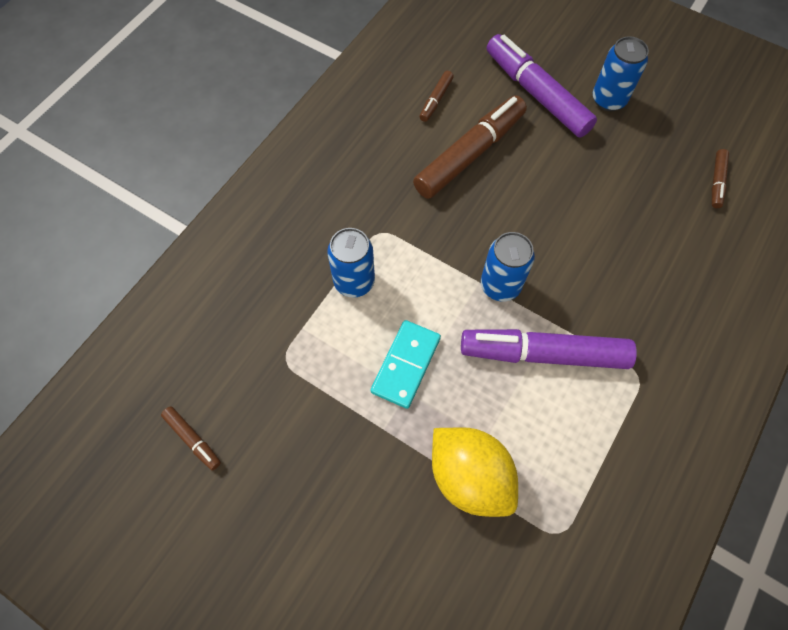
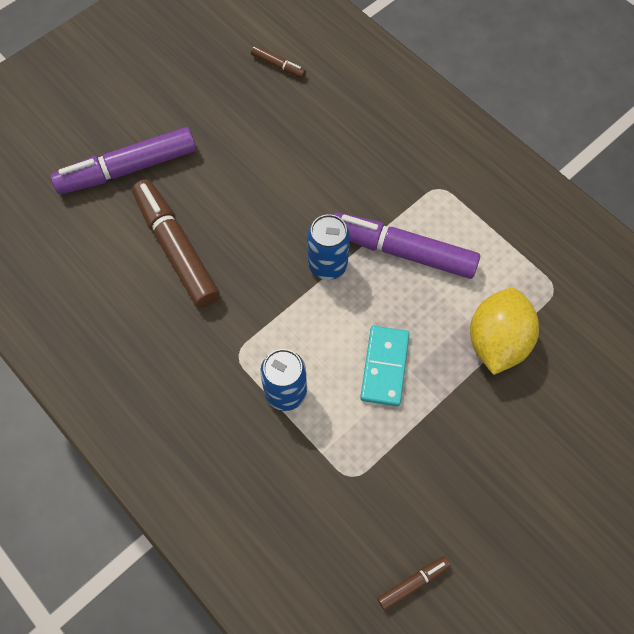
camera: 75 degrees left, 0 degrees up
(405, 365) = (384, 367): turquoise domino -> turquoise domino turned 60 degrees clockwise
(436, 100) = (97, 261): brown marker -> none
(469, 476) = (496, 341): yellow lemon -> yellow lemon turned 45 degrees counterclockwise
(543, 354) = (402, 251): purple marker -> purple marker turned 90 degrees clockwise
(608, 100) = (160, 113): blue can -> none

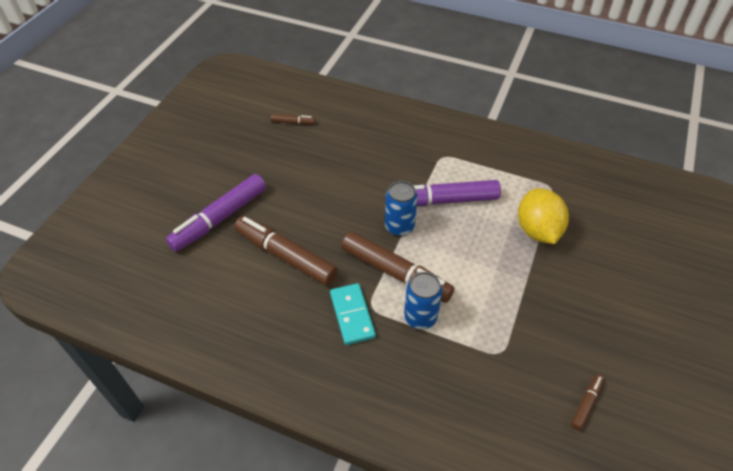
camera: 25 degrees left, 15 degrees down
(289, 324) = (395, 273): none -> brown marker
(384, 367) = (476, 274): turquoise domino -> turquoise domino (352, 315)

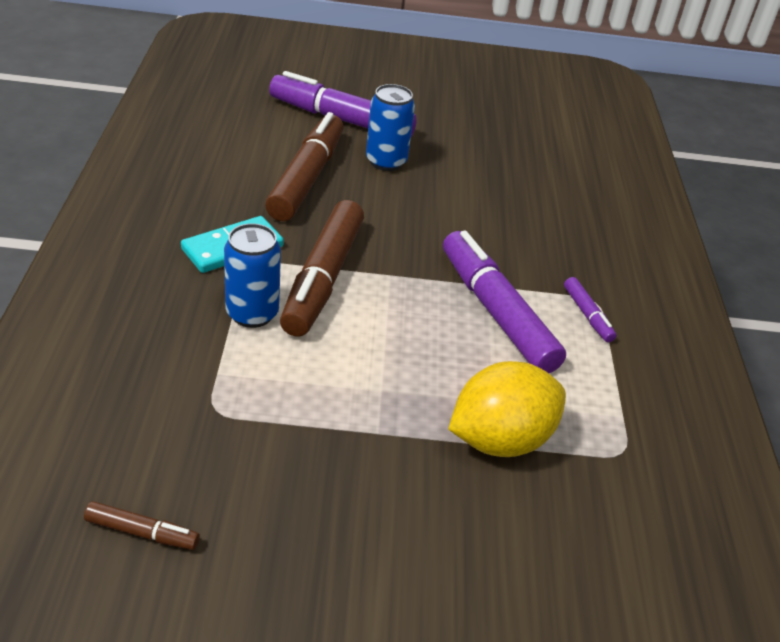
camera: 65 degrees right, 10 degrees down
(293, 122) = (550, 145): brown marker -> none
(399, 227) = (413, 271): blue can -> blue can (386, 161)
(453, 164) = (587, 315): none -> purple marker

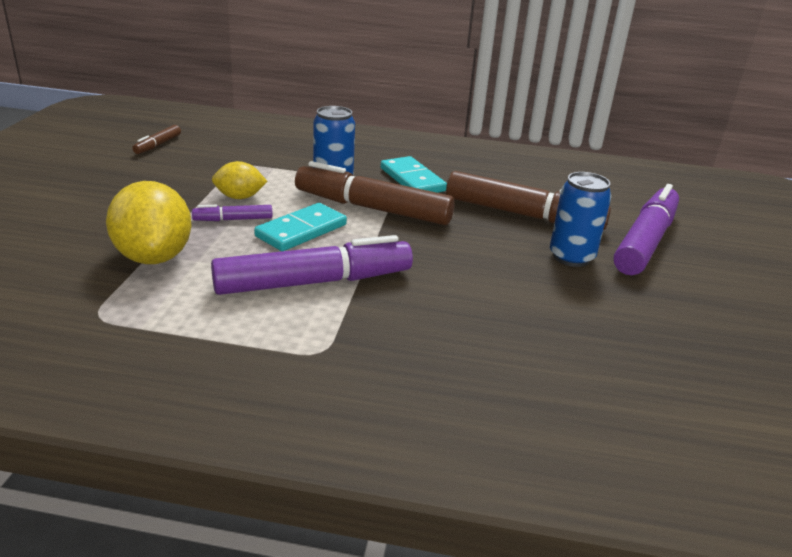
camera: 100 degrees right, 10 degrees down
(325, 393) = (240, 197): none -> yellow lemon
(396, 330) = (301, 230): none -> turquoise domino
(587, 315) = (297, 340): purple marker -> purple marker (233, 219)

